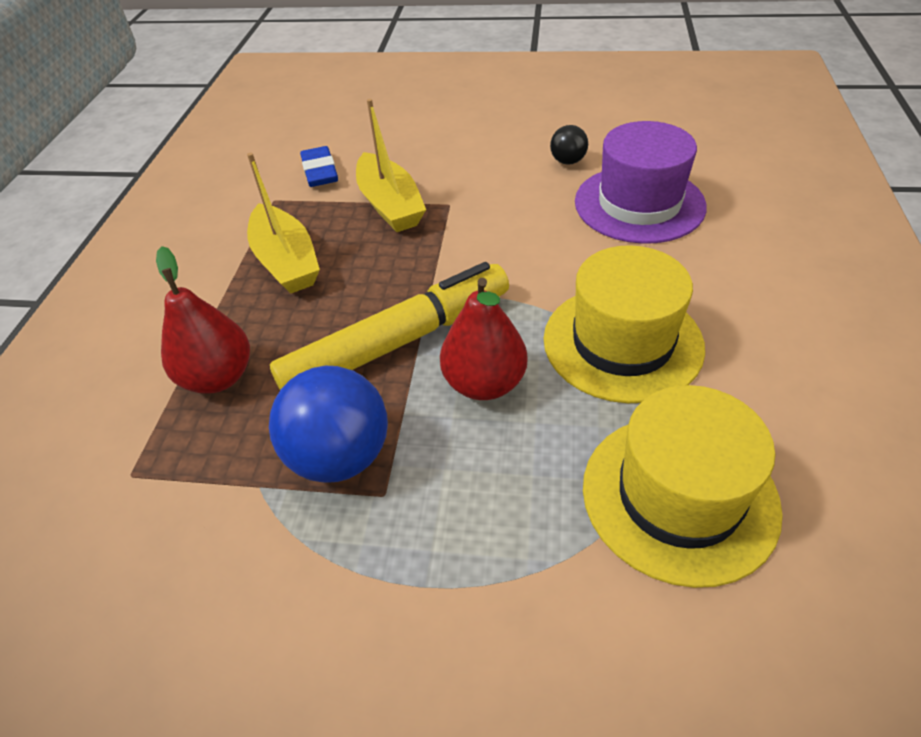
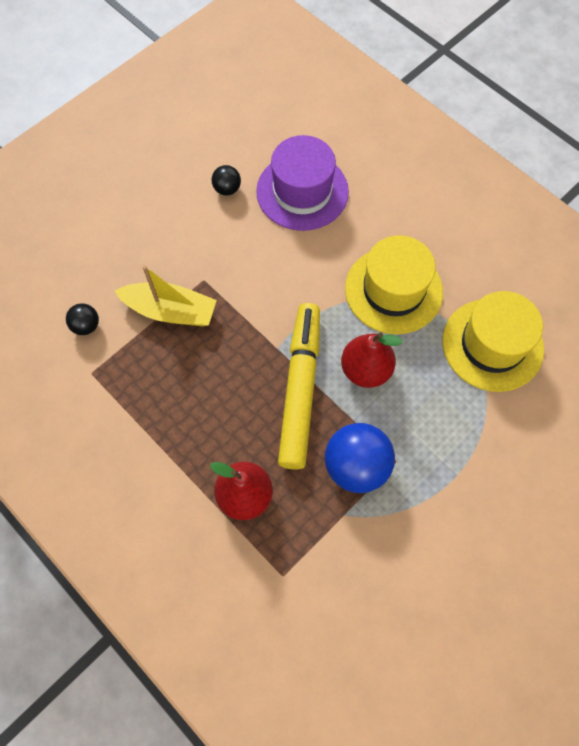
camera: 55 degrees left, 20 degrees up
(286, 261) = (170, 403): yellow boat -> none
(320, 171) = (86, 326): blue eraser -> black ball

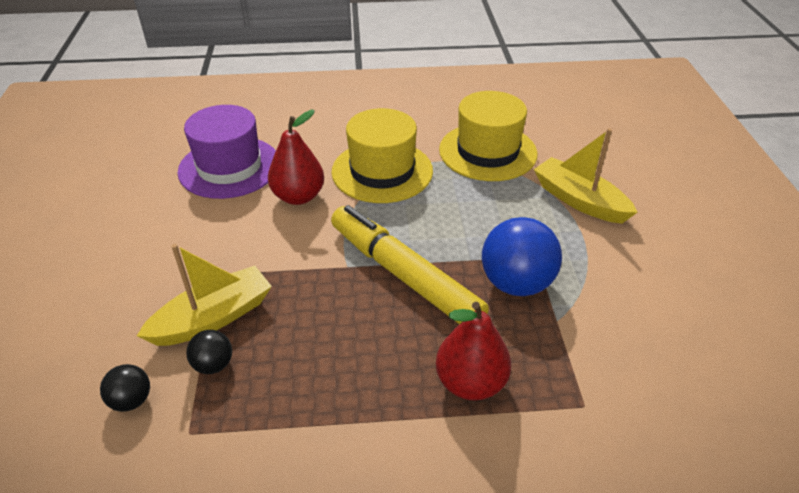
camera: 50 degrees left, 25 degrees down
(227, 189) = (158, 206): black ball -> black ball (213, 365)
(366, 370) = (432, 225): red pear -> red pear (298, 197)
(494, 453) = (579, 200): none -> yellow boat

